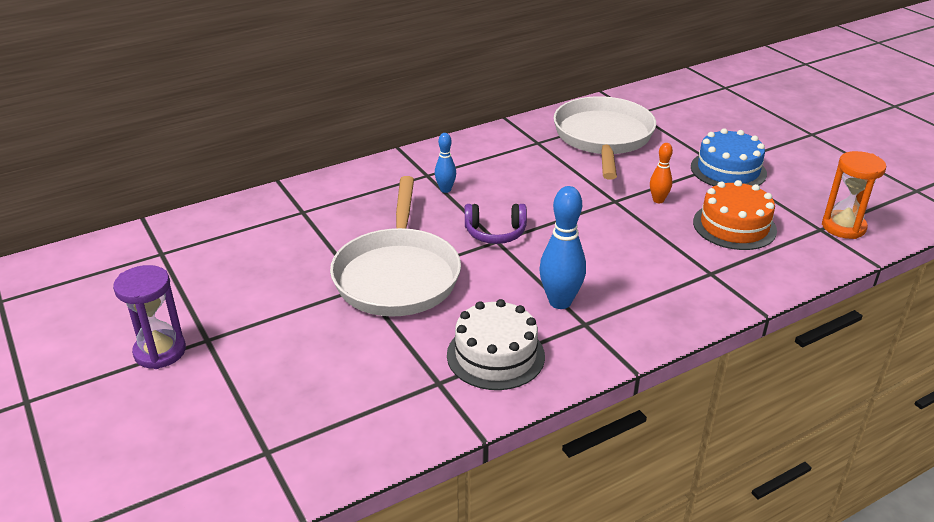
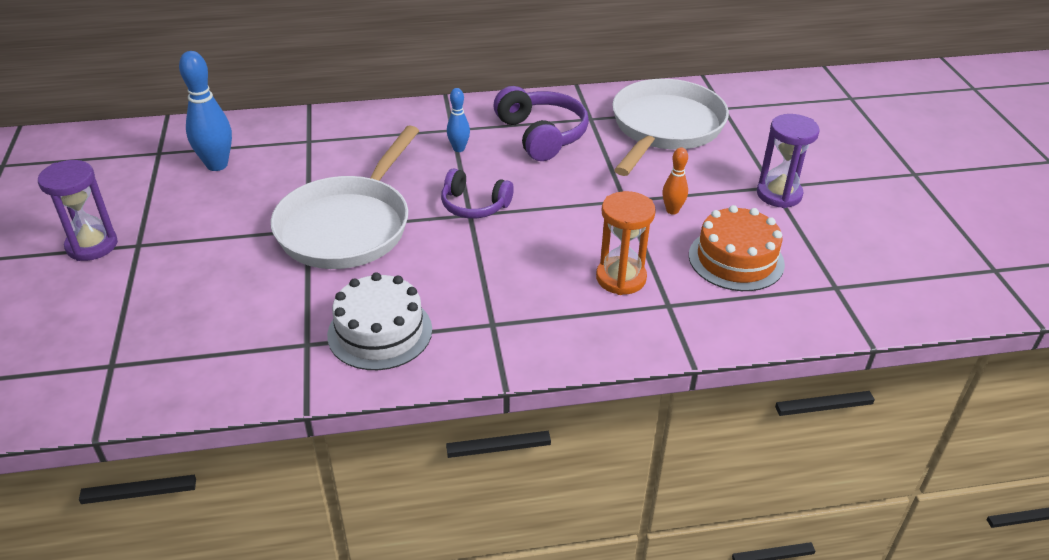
camera: 20 degrees right, 5 degrees up
(508, 164) = (542, 135): none -> purple headphones
(560, 302) = (484, 294): blue bowling pin -> blue bowling pin (217, 165)
(728, 170) = (779, 194): blue cake -> purple hourglass
(843, 227) = (865, 291): orange hourglass -> orange hourglass (621, 278)

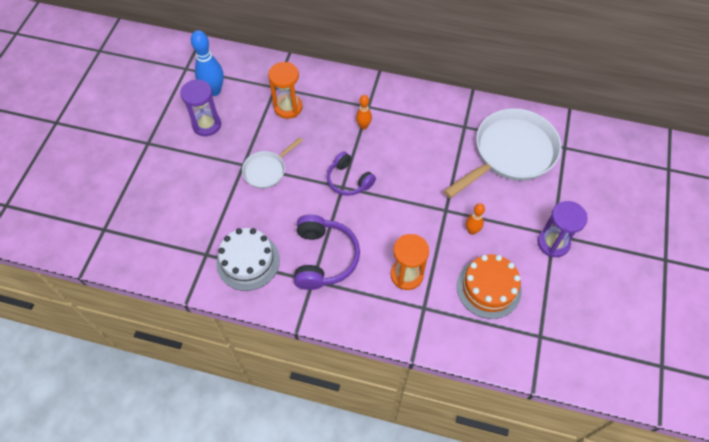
camera: 25 degrees right, 20 degrees up
(92, 245) = (124, 135): purple hourglass -> purple hourglass (207, 125)
(340, 156) = (288, 107): none -> orange hourglass
(348, 226) = (267, 170): white pan -> white pan, size x0.50
(459, 149) = (363, 126): blue bowling pin -> orange bowling pin
(542, 135) = (423, 131): purple headphones -> purple headphones (324, 258)

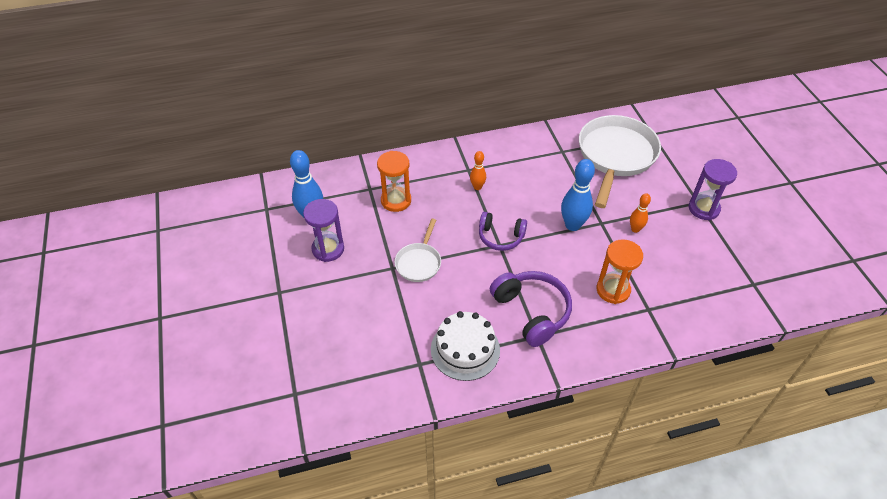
camera: 30 degrees left, 10 degrees down
(418, 200) = (572, 225): none -> blue bowling pin
(488, 288) = (685, 267): orange cake -> none

